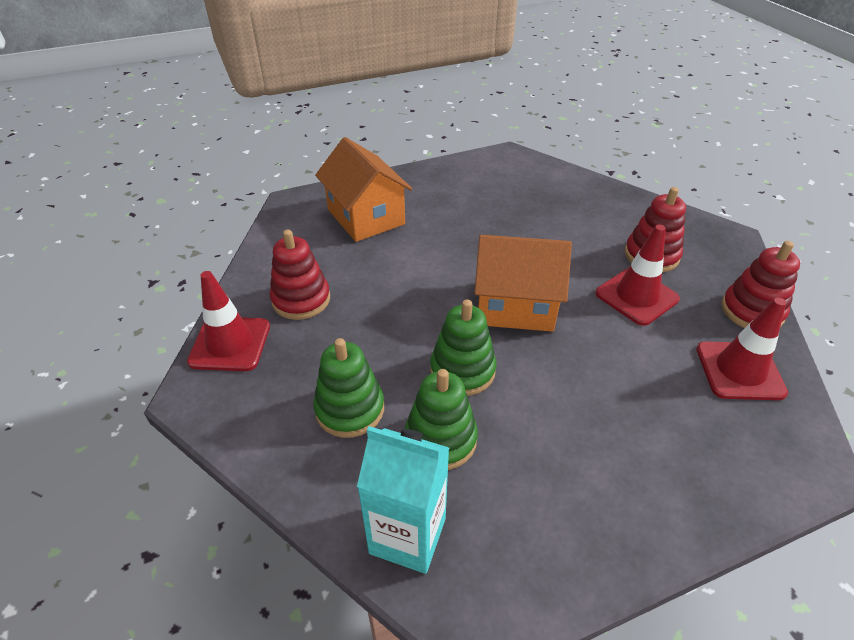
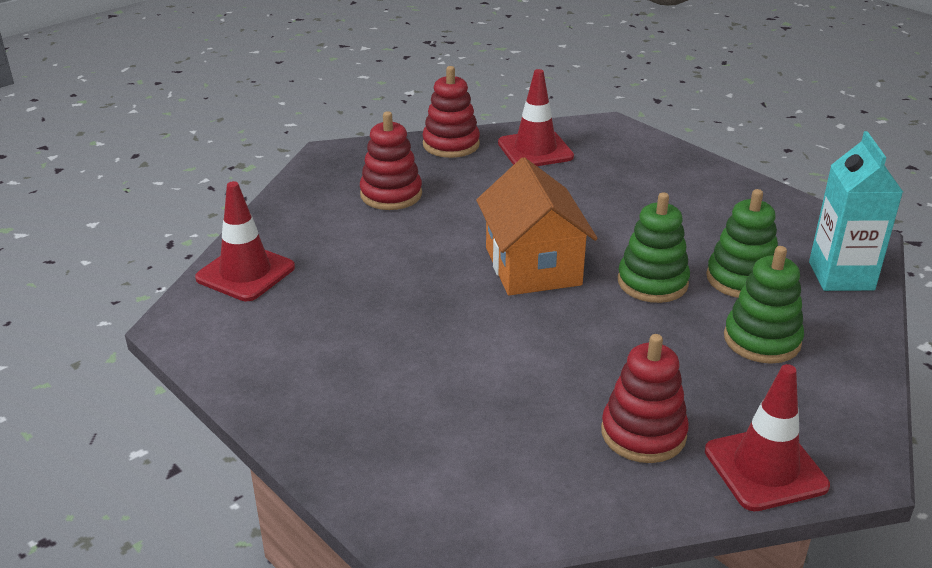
camera: 110 degrees left, 10 degrees down
(366, 217) = (423, 430): orange house -> none
(636, 296) = (468, 199): red traffic cone -> red traffic cone (245, 273)

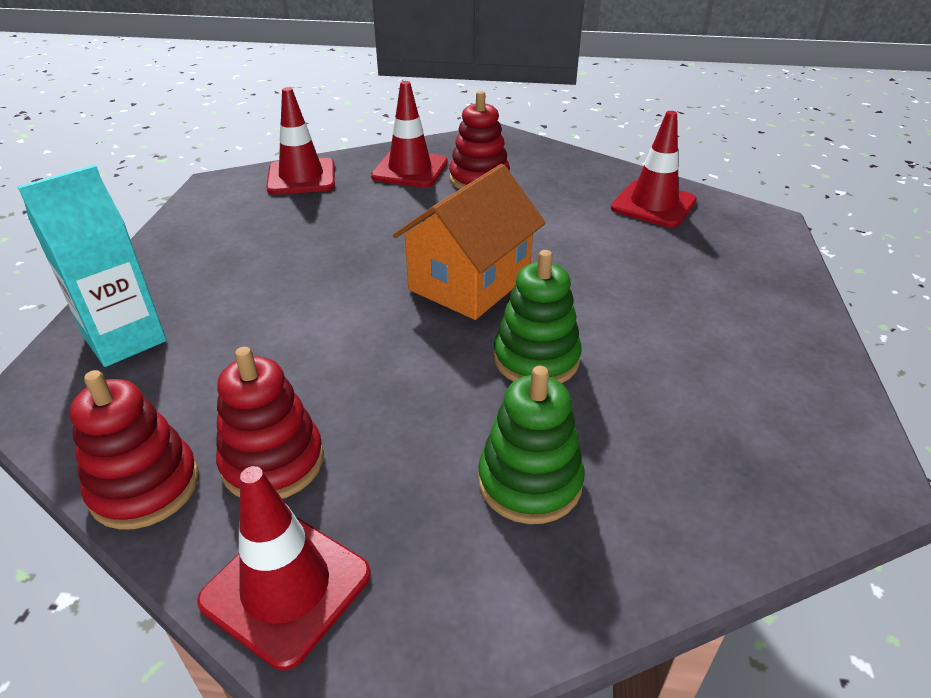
camera: 50 degrees right, 5 degrees up
(322, 216) = (410, 169): none -> red traffic cone
(451, 144) = (592, 169): red stacking toy -> red stacking toy (145, 486)
(741, 279) = (627, 416): green stacking toy -> none
(841, 276) = (752, 497): turquoise carton -> turquoise carton (125, 339)

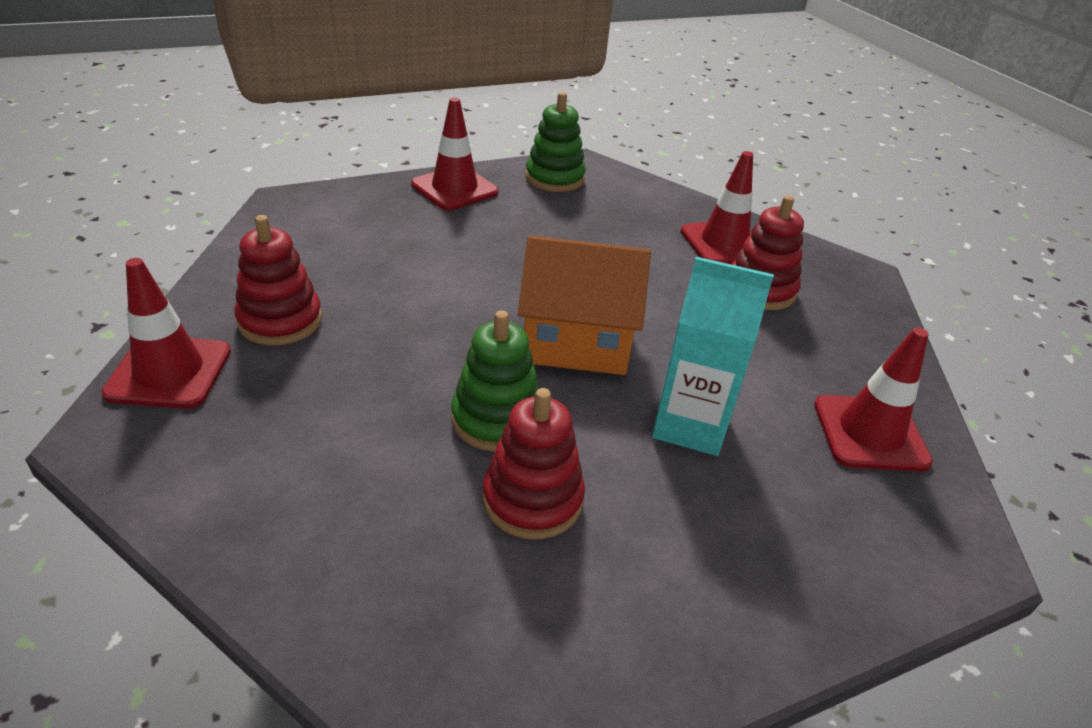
camera: 55 degrees right, 0 degrees up
(125, 339) = (363, 209): turquoise carton -> turquoise carton (690, 425)
(145, 486) = (230, 278): red stacking toy -> red stacking toy (532, 499)
(301, 177) = (639, 195): red traffic cone -> red traffic cone (454, 188)
(529, 482) = (331, 463): green stacking toy -> green stacking toy (554, 178)

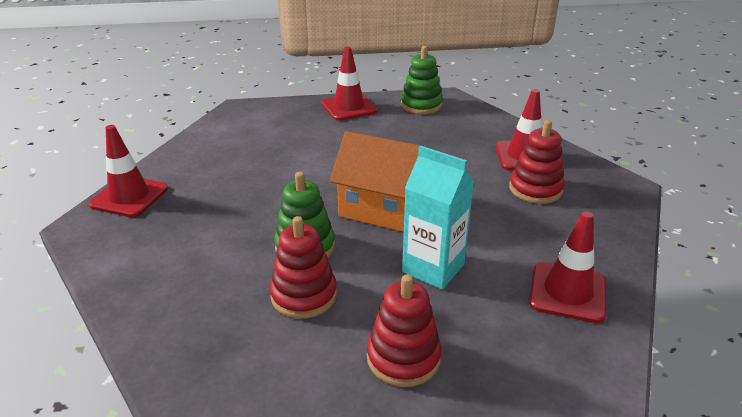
camera: 20 degrees right, 5 degrees down
(280, 321) = (203, 175): red stacking toy -> red stacking toy (403, 358)

